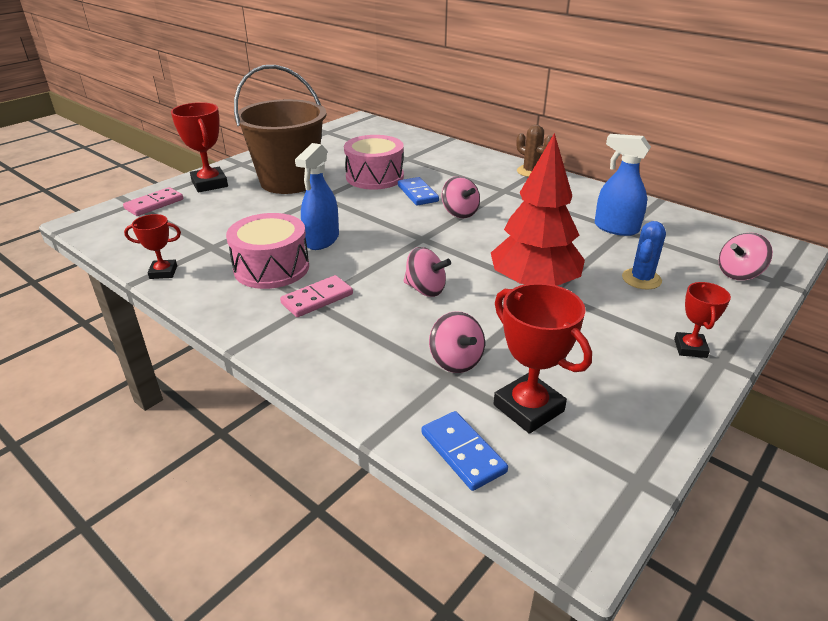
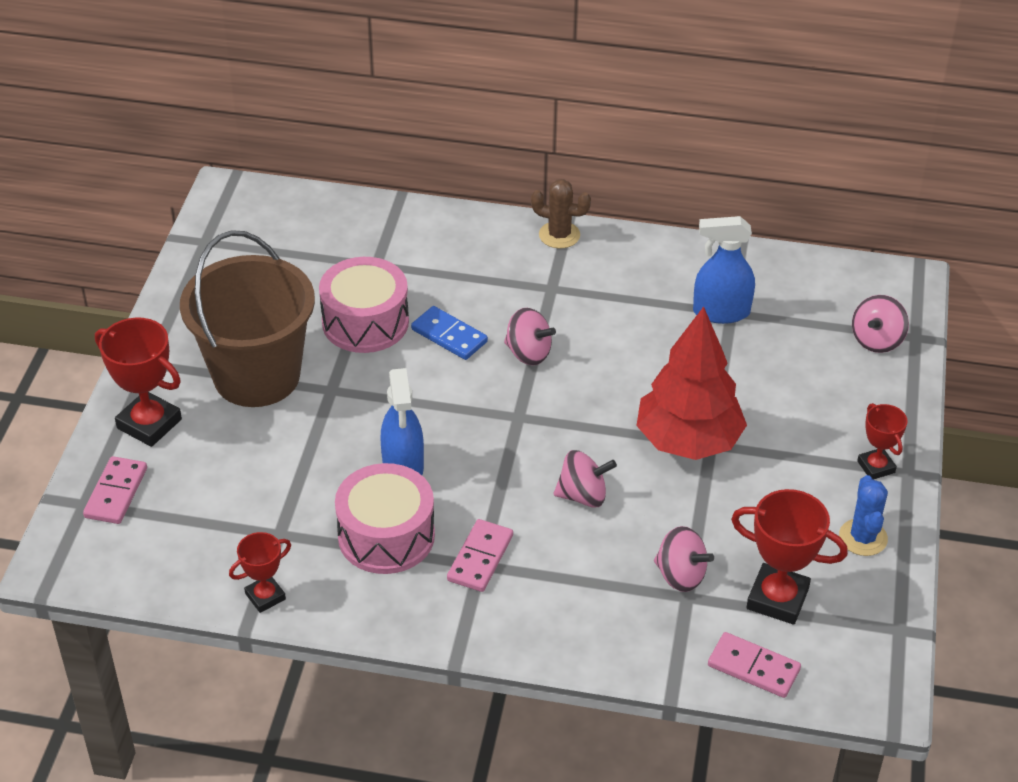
camera: 30 degrees left, 10 degrees up
(462, 452) = (753, 668): blue domino -> pink domino
(641, 279) = (788, 388): blue cactus -> blue cactus (863, 537)

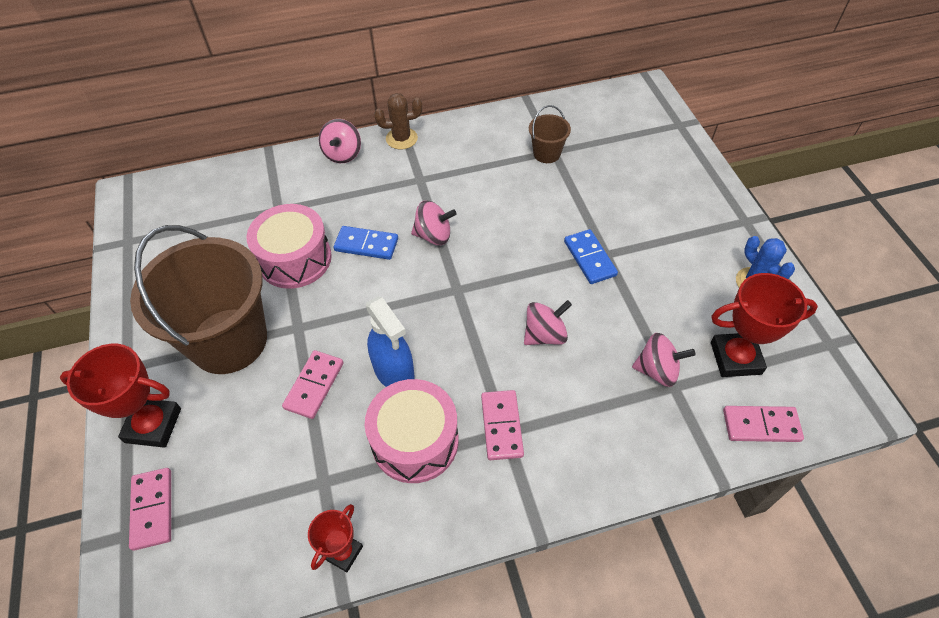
camera: 25 degrees left, 10 degrees up
(317, 449) = (314, 385): none -> pink domino
(688, 441) = (590, 258): red tree -> blue domino
(720, 312) = (546, 153): blue spray bottle -> brown bucket
(876, 467) = (723, 225): red trophy -> none
(877, 340) = (658, 135): pink spinning top -> pink spinning top (343, 154)

